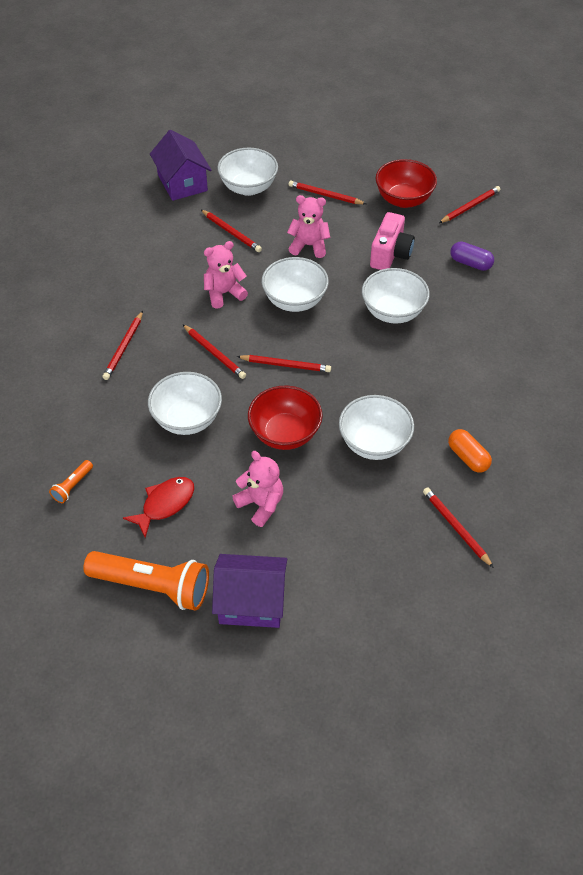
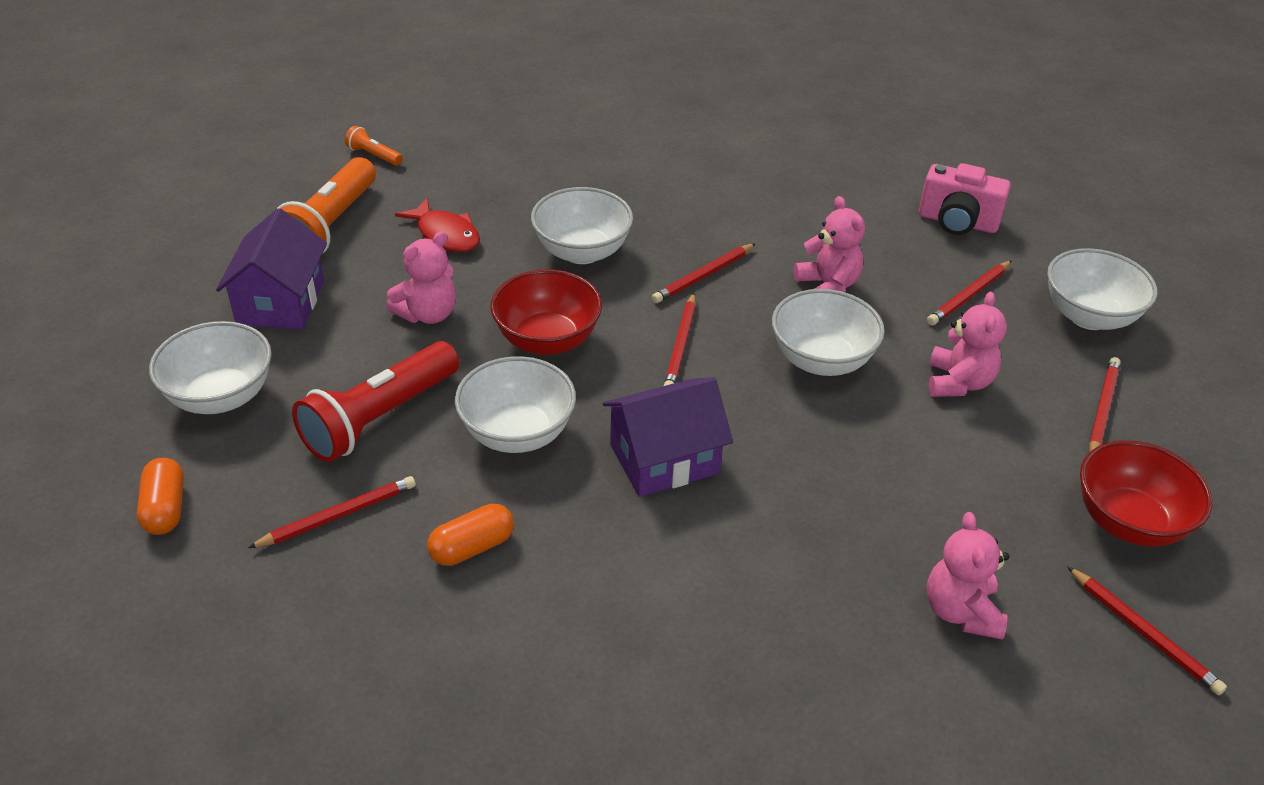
camera: 90 degrees right, 10 degrees down
(72, 486) = (487, 167): orange flashlight -> orange flashlight (374, 155)
(124, 347) = (712, 198): red pencil -> none
(182, 183) = (1074, 246): purple house -> purple house (664, 459)
(369, 518) = (379, 418): none -> red flashlight
(390, 254) = (960, 488): pink camera -> pink camera (957, 222)
(393, 312) = (808, 479): white bowl -> white bowl (221, 396)
(467, 626) = (165, 508): none -> orange capsule
(470, 263) = (961, 611): purple capsule -> pink teddy bear

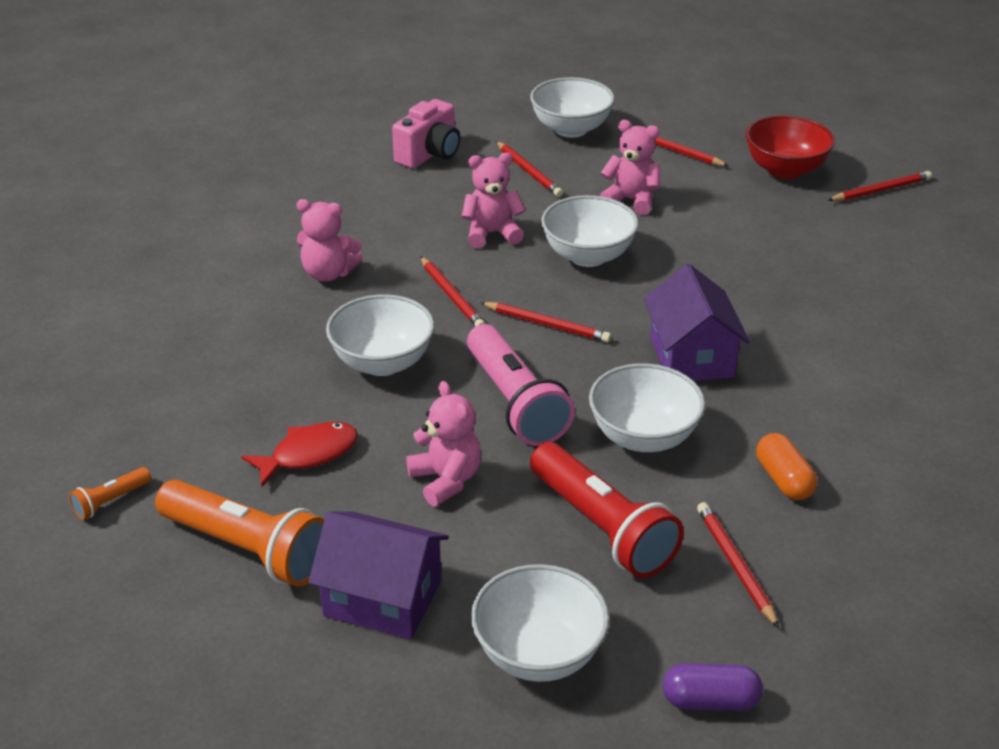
camera: 75 degrees left, 5 degrees down
(165, 508) = (710, 701): orange capsule -> purple capsule
(547, 340) = (515, 402): red bowl -> pink flashlight
(961, 611) = (861, 252): pink teddy bear -> pink teddy bear (328, 273)

